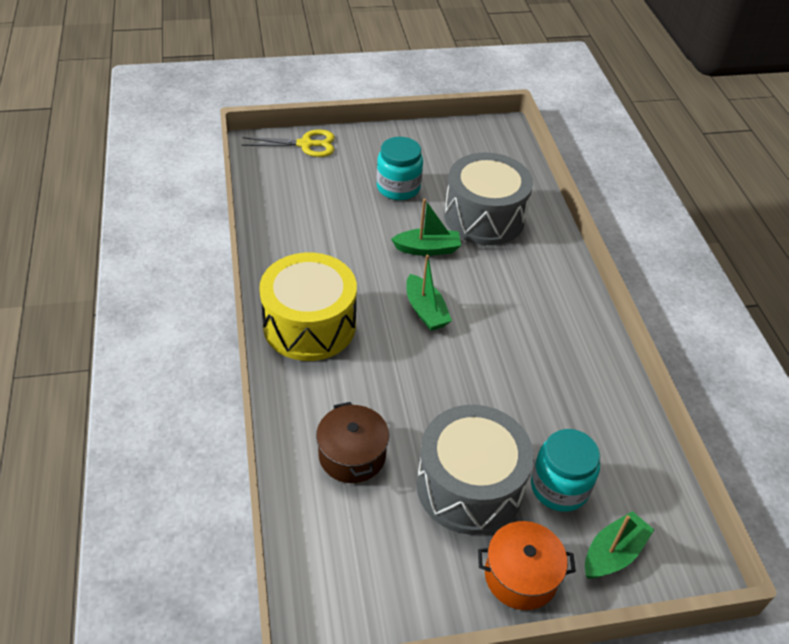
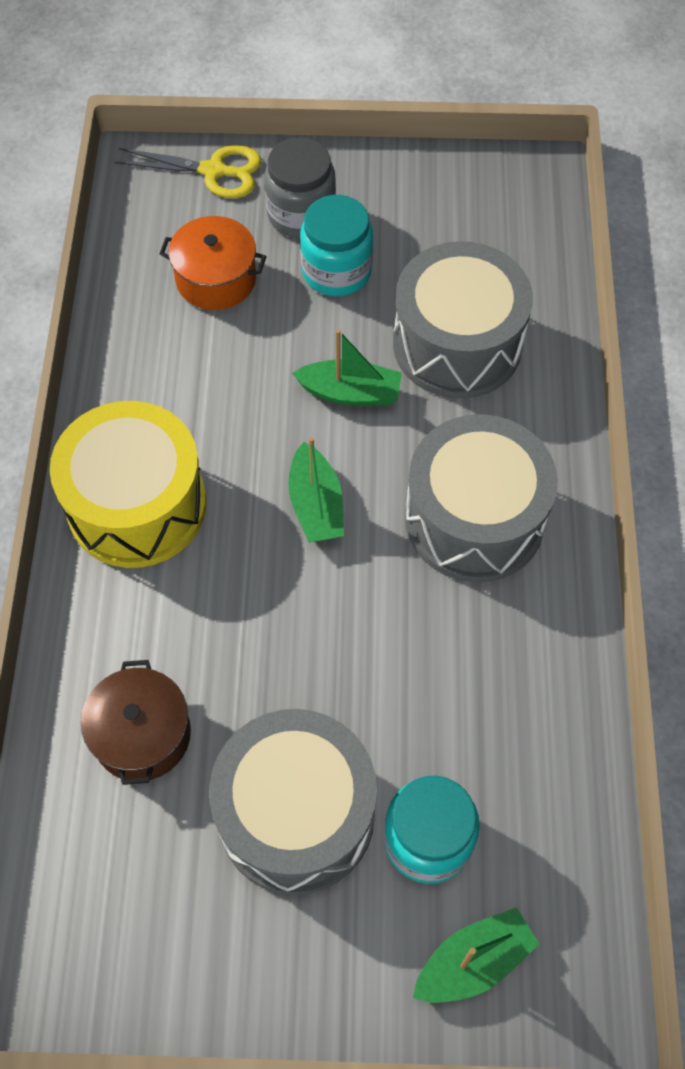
camera: 15 degrees right, 15 degrees up
(367, 161) = (301, 214): none -> grey jar
(521, 575) = (328, 970): orange pot -> orange pot (216, 279)
(526, 306) = (474, 519): none -> grey drum

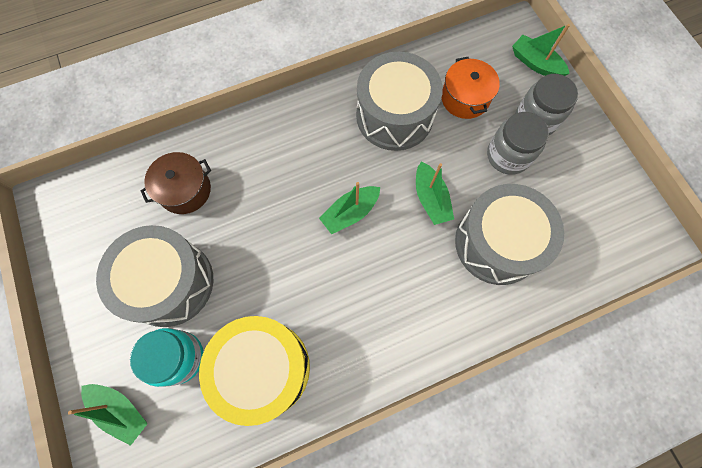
camera: 65 degrees right, 10 degrees up
(137, 505) = (308, 127): yellow drum -> yellow drum (263, 368)
(214, 171) = (535, 63): yellow scissors -> green boat
(336, 271) = (508, 155): turquoise jar -> grey jar
(474, 519) = (383, 302): grey drum -> grey drum (394, 116)

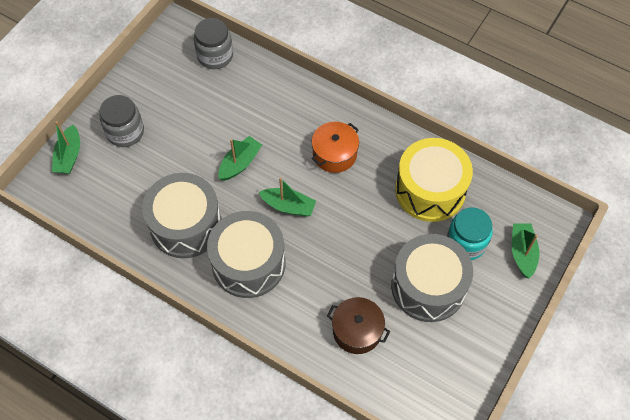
camera: 125 degrees left, 10 degrees down
(465, 98) = (136, 186): orange pot -> orange pot (334, 154)
(497, 243) = (244, 109): grey drum -> grey drum (248, 263)
(508, 155) = (169, 134): grey jar -> grey jar (215, 56)

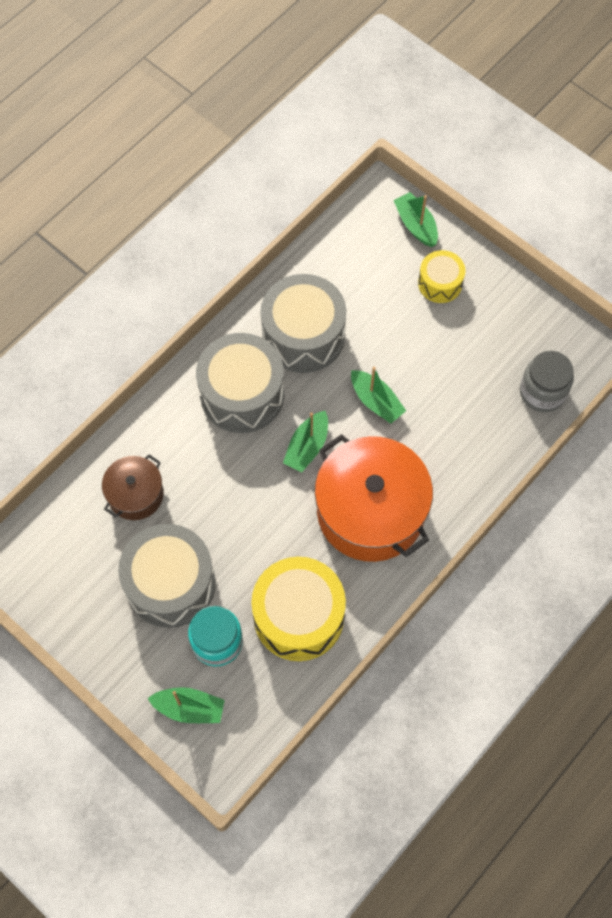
camera: 100 degrees right, 5 degrees up
(69, 156) = (416, 225): green boat -> green boat turned 45 degrees clockwise
(125, 132) = (440, 283): grey jar -> yellow drum
(334, 154) = (371, 511): orange pot -> orange pot, size x1.91

